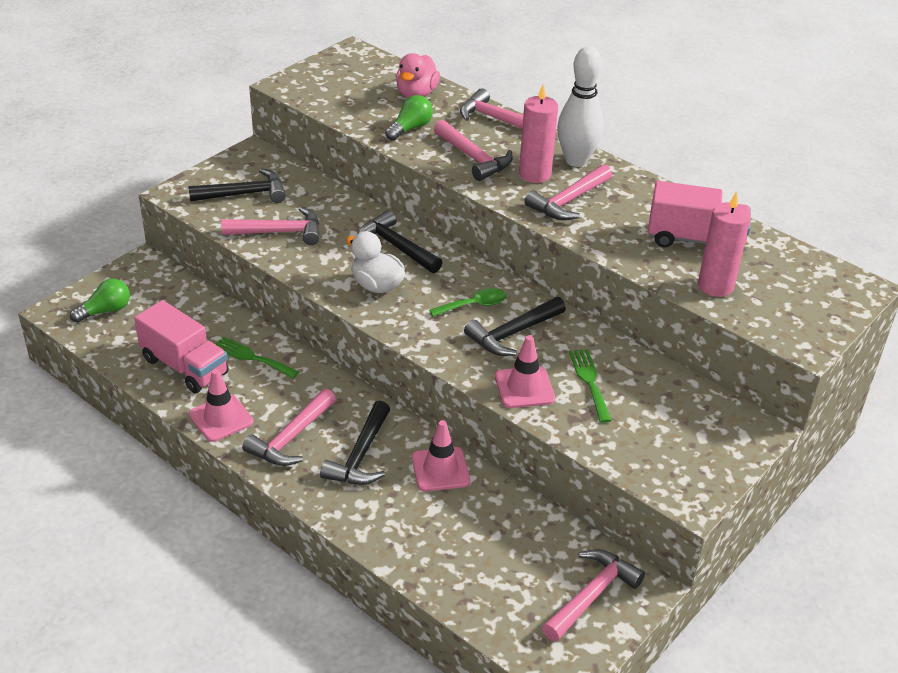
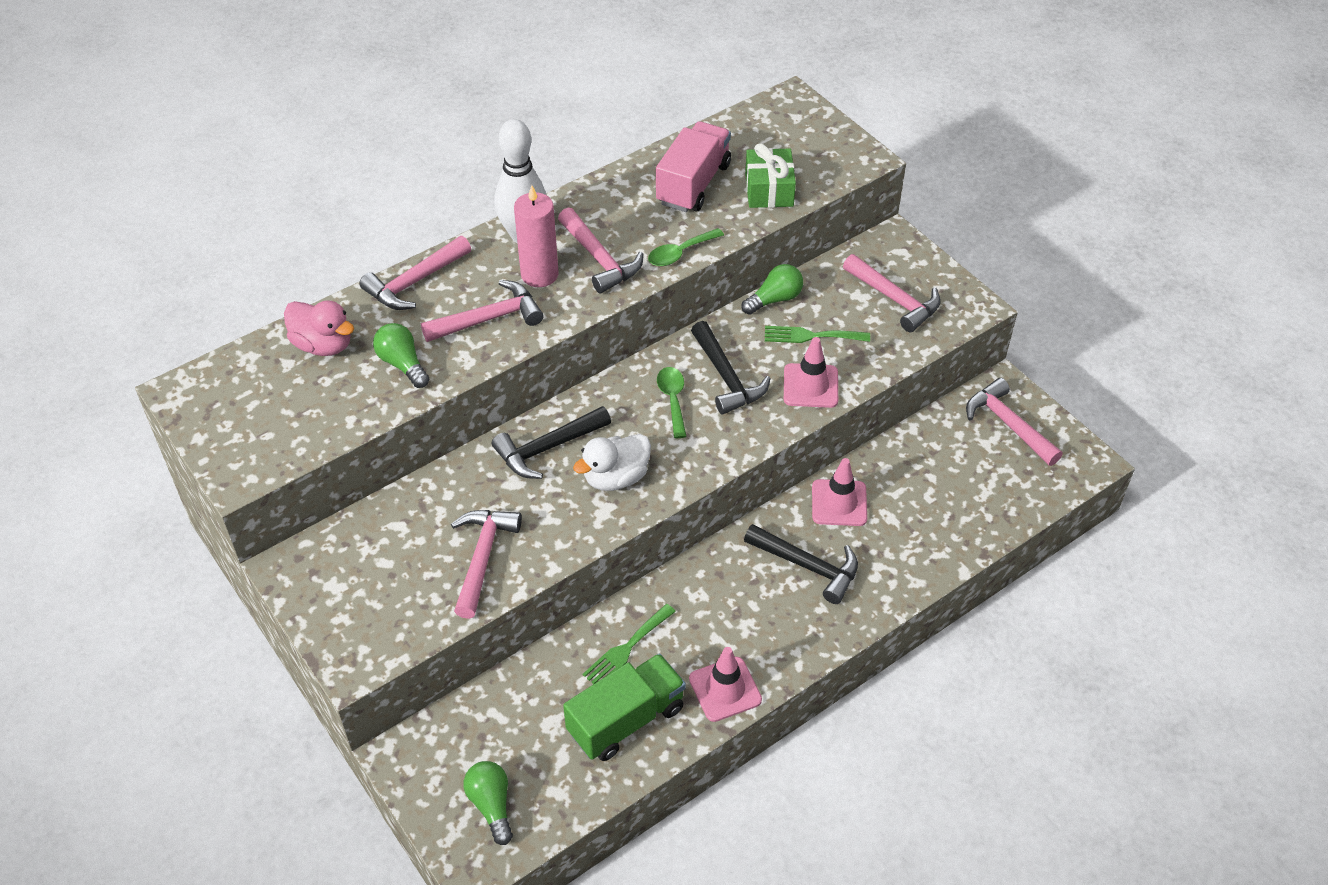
camera: 75 degrees left, 10 degrees up
(184, 366) = (626, 720): pink truck -> green truck
(245, 194) = (385, 586): black hammer -> none
(291, 438) = (770, 625): pink hammer -> pink hammer (895, 299)
(598, 243) = (680, 253): none -> green spoon
(626, 352) = (774, 299): none -> green light bulb
(715, 286) = (769, 190): pink candle -> green gift

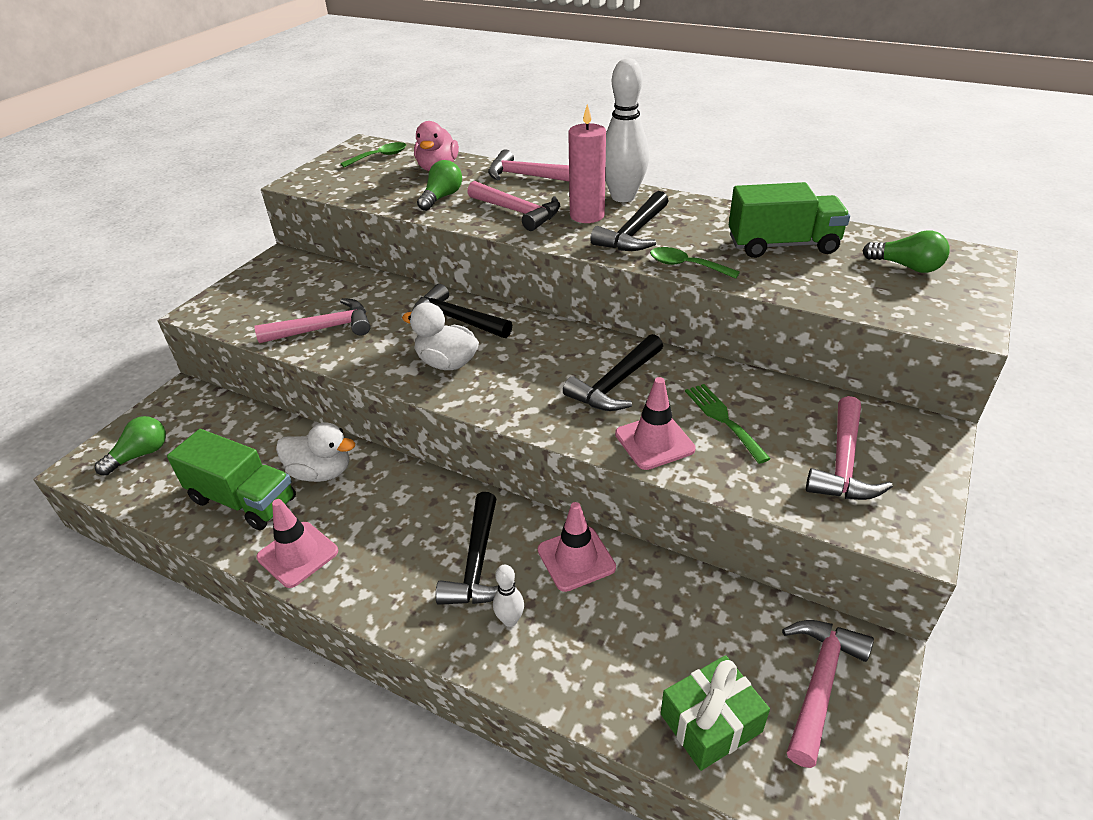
camera: 65 degrees right, 10 degrees down
(600, 259) = (633, 233): pink hammer -> black hammer
(626, 648) = (321, 472): green fork -> white duck
(672, 399) = (561, 362): green spoon -> green spoon (380, 157)
(693, 184) = (782, 245): pink truck -> green truck
(769, 190) = (832, 284): green gift -> green gift (711, 723)
(774, 299) = (746, 379): green light bulb -> green light bulb (906, 266)
(874, 565) = (510, 620): none -> white bowling pin

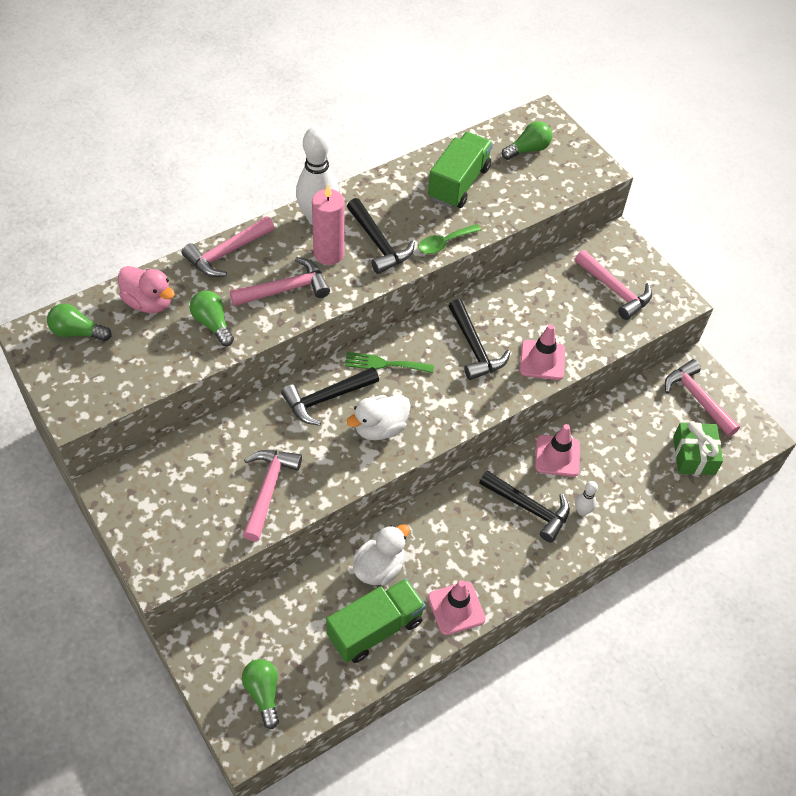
camera: 65 degrees left, 15 degrees up
(380, 157) = (77, 332): green spoon -> green light bulb
(723, 419) = (545, 317): green fork -> green fork (384, 364)

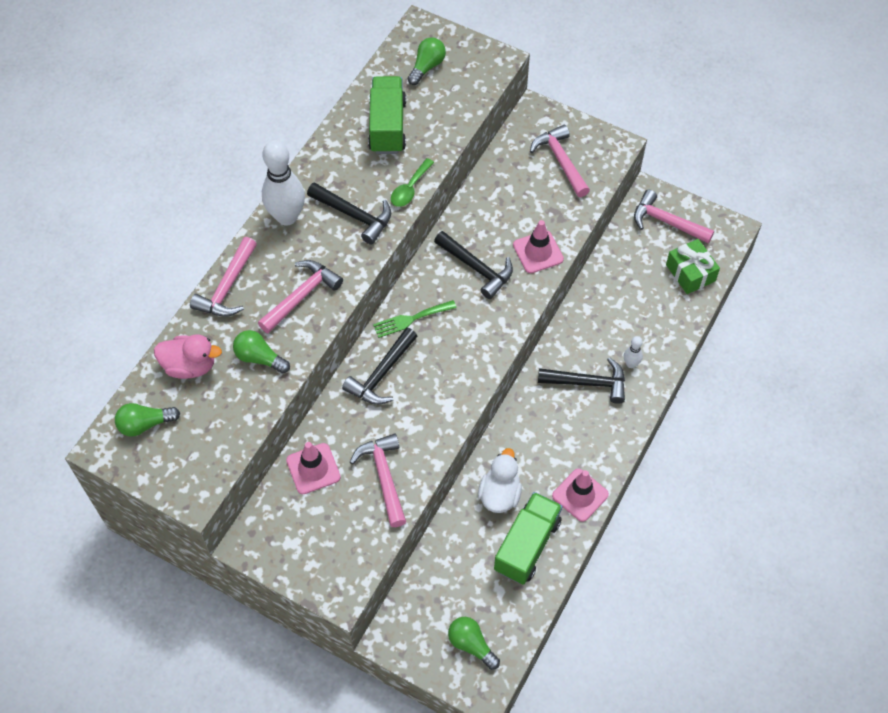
camera: 25 degrees left, 5 degrees up
(329, 253) = (317, 245): pink candle -> none
(380, 428) = (442, 377): white duck -> none
(557, 456) = (585, 327): pink traffic cone -> pink traffic cone (313, 469)
(615, 290) = (560, 161): pink hammer -> pink hammer turned 135 degrees counterclockwise

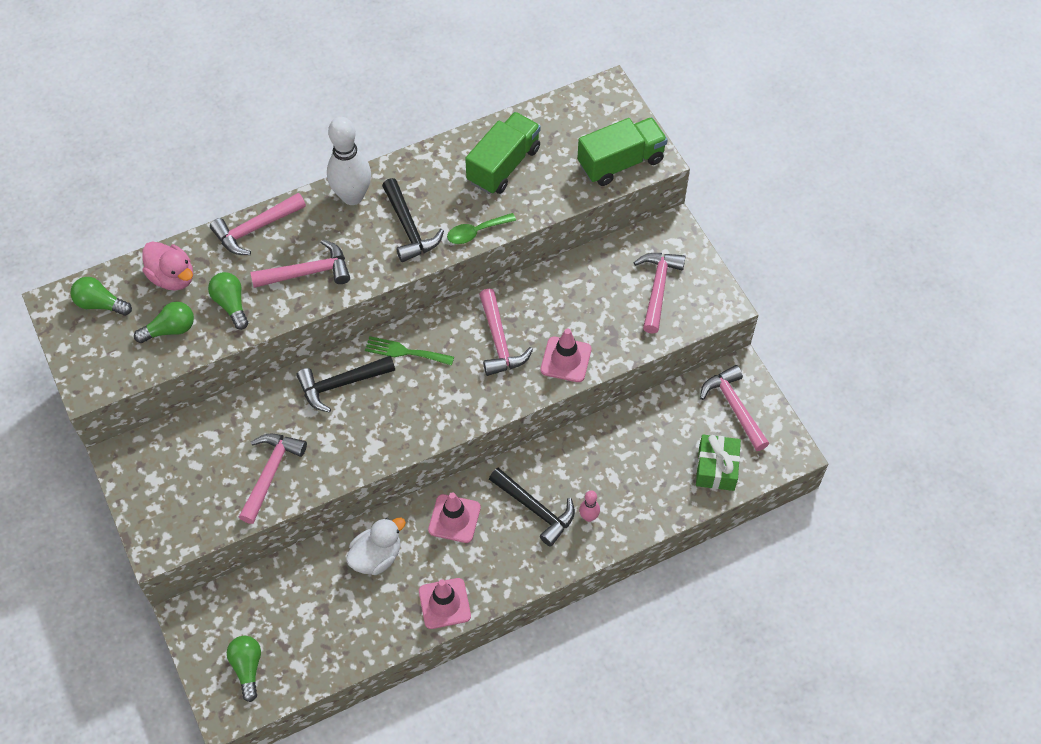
camera: 35 degrees right, 0 degrees up
(313, 469) = (221, 429): pink traffic cone -> pink traffic cone (454, 518)
(427, 67) = (584, 130): green light bulb -> green light bulb (170, 329)
(477, 268) = (499, 341): black hammer -> pink hammer
(527, 545) = (363, 616): green truck -> green truck (621, 162)
(631, 364) = (588, 517): white bowling pin -> pink bowling pin

